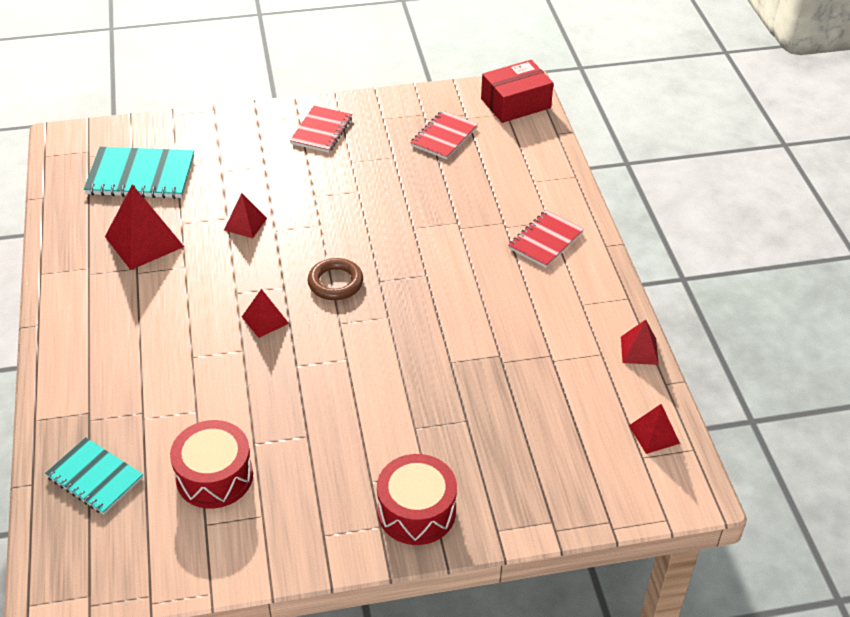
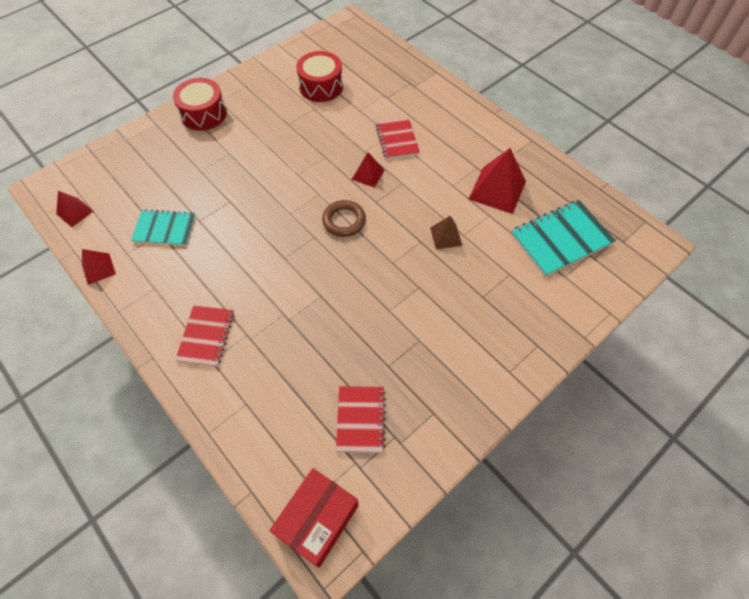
camera: 150 degrees right, 15 degrees up
(95, 478) = (379, 63): turquoise notebook -> turquoise notebook (164, 229)
(245, 224) = (446, 236): red pyramid -> brown pyramid
(321, 131) = (474, 363): red notebook -> red notebook (397, 140)

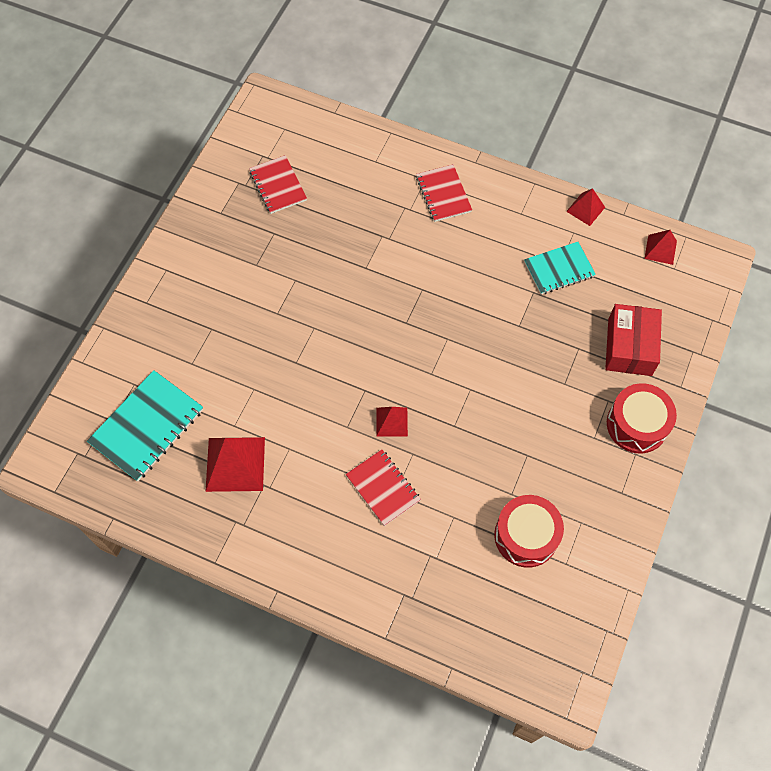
camera: 155 degrees right, 5 degrees up
(317, 519) = (277, 115): red box -> red box (629, 347)
(344, 221) = (386, 353): brown ring -> none
(446, 236) = (272, 379): brown pyramid -> none

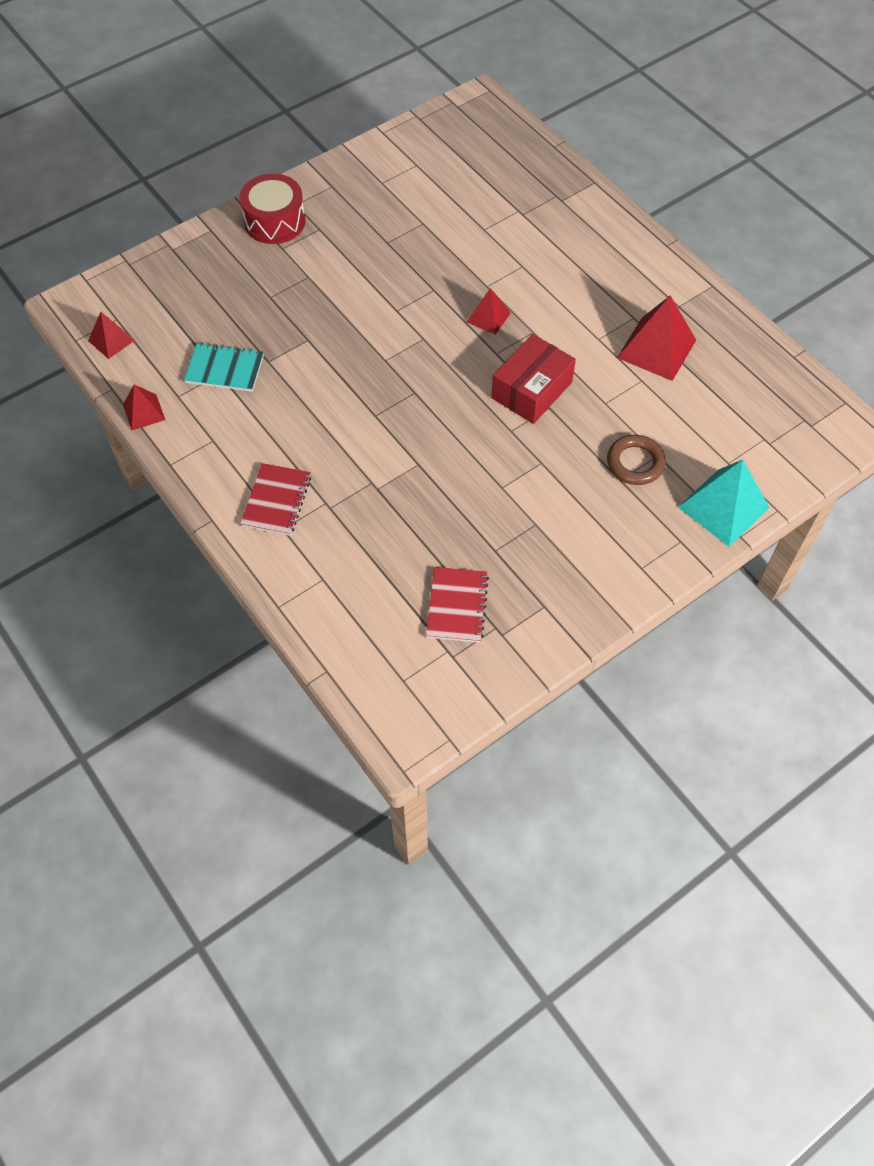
camera: 150 degrees left, 5 degrees down
(124, 344) = (723, 507): none -> turquoise pyramid
(147, 427) = (730, 417): turquoise notebook -> none
(206, 348) = (635, 463): none -> brown ring
(383, 488) = (531, 273): red notebook -> none
(526, 536) = (434, 193): red drum -> none
(629, 347) = (223, 277): red box -> red box (531, 390)

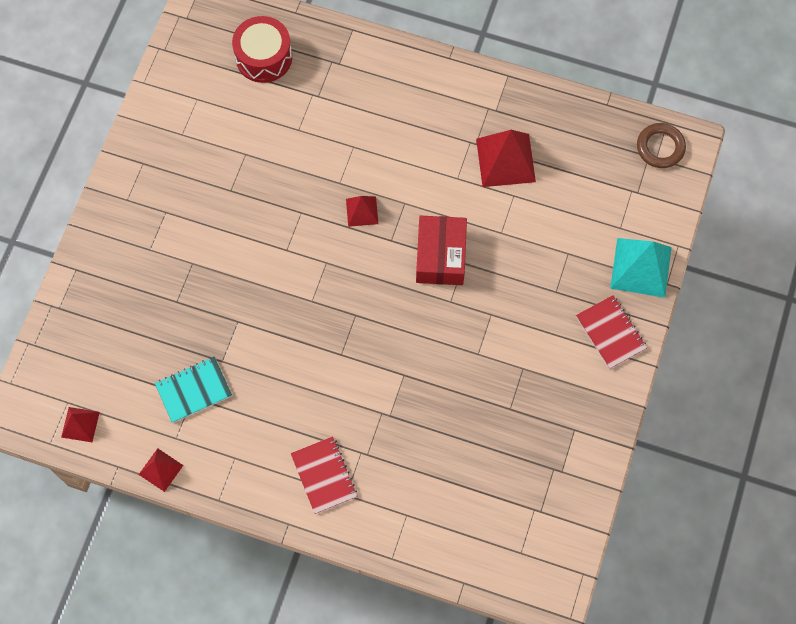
camera: 35 degrees left, 10 degrees up
(275, 221) = (123, 227): red drum -> red drum (264, 57)
(457, 606) = (515, 470): red notebook -> red notebook (610, 333)
(635, 463) = (557, 270): brown ring -> brown ring (660, 147)

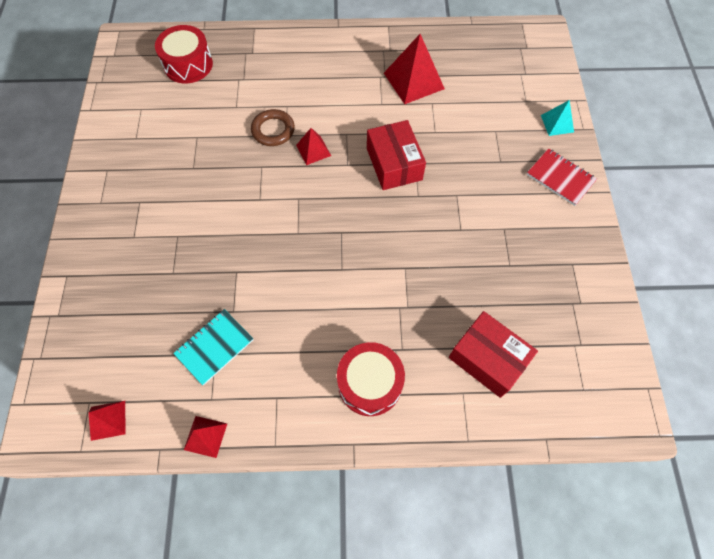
camera: 20 degrees left, 5 degrees down
(324, 475) = (370, 383): red notebook -> red drum
(444, 492) = (487, 359): none -> red box
(640, 267) = (557, 123): turquoise pyramid -> turquoise pyramid, size x0.56
(660, 147) = (526, 40): brown ring -> brown ring (273, 130)

